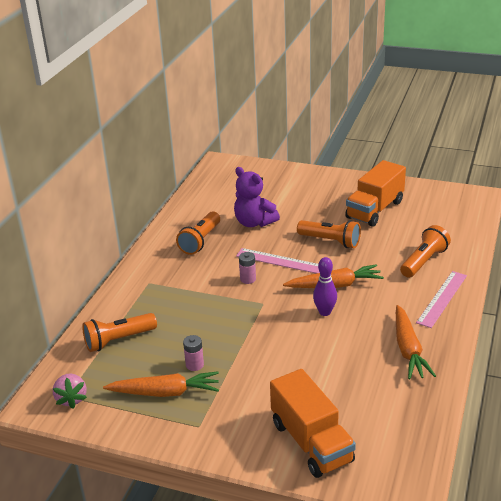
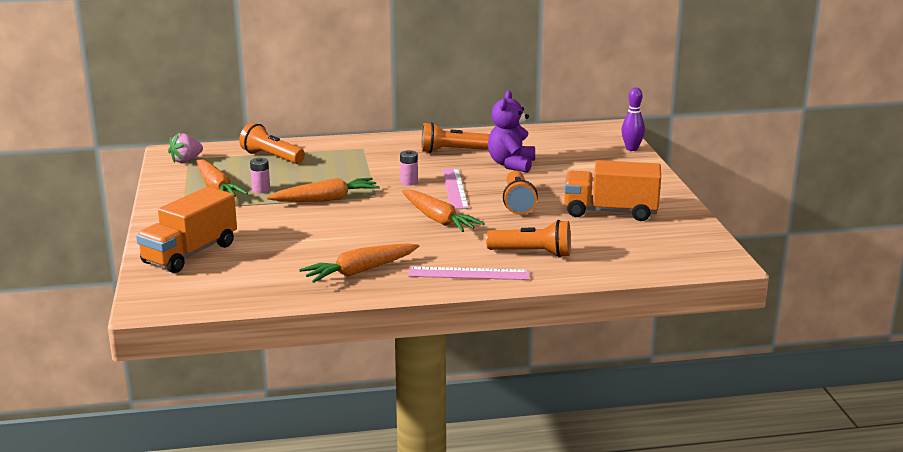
camera: 60 degrees right, 10 degrees down
(249, 332) = (326, 199): none -> orange carrot
(325, 312) = (387, 223): purple bowling pin -> purple bowling pin (631, 149)

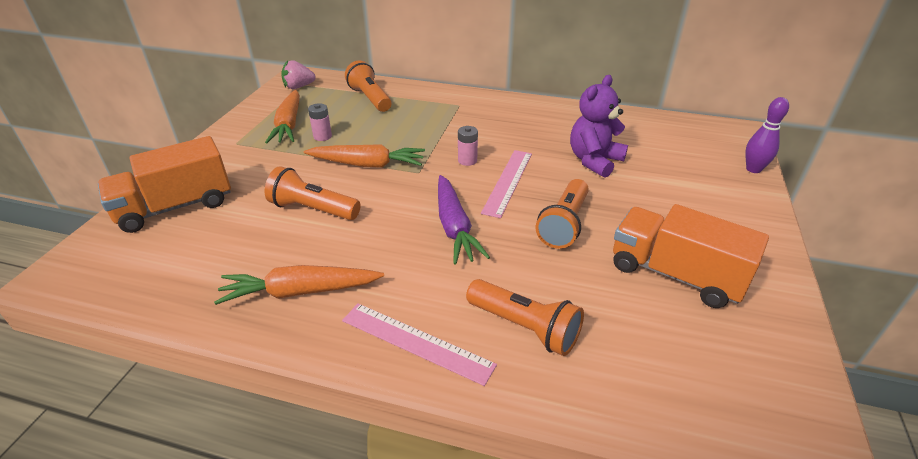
camera: 25 degrees right, 15 degrees up
(438, 219) = (454, 227): orange carrot -> purple carrot
(452, 151) = (542, 127): orange flashlight -> orange flashlight (313, 209)

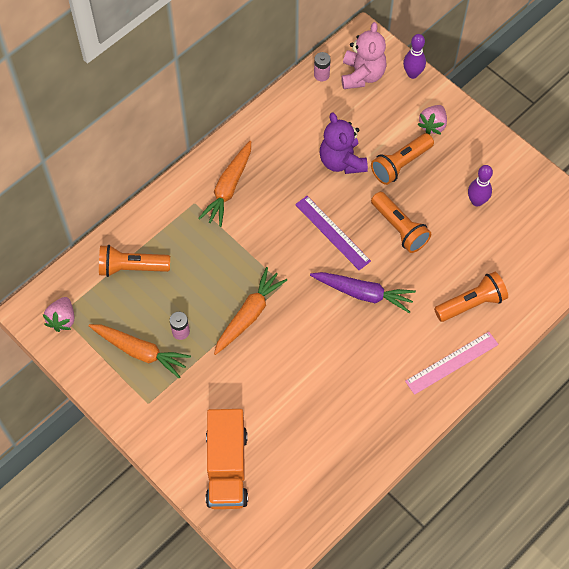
camera: 60 degrees left, 25 degrees up
(300, 292) = (375, 409): orange carrot -> orange carrot (228, 188)
(313, 209) = (288, 374): orange flashlight -> orange flashlight (400, 164)
(467, 160) = (287, 243): pink battery -> pink battery (321, 75)
(508, 182) = (332, 232): pink ruler -> purple ruler
(675, 274) = (477, 201): orange truck -> purple bowling pin
(701, 142) = (362, 75): none -> pink teddy bear
(719, 203) = (432, 125): none -> pink strawberry

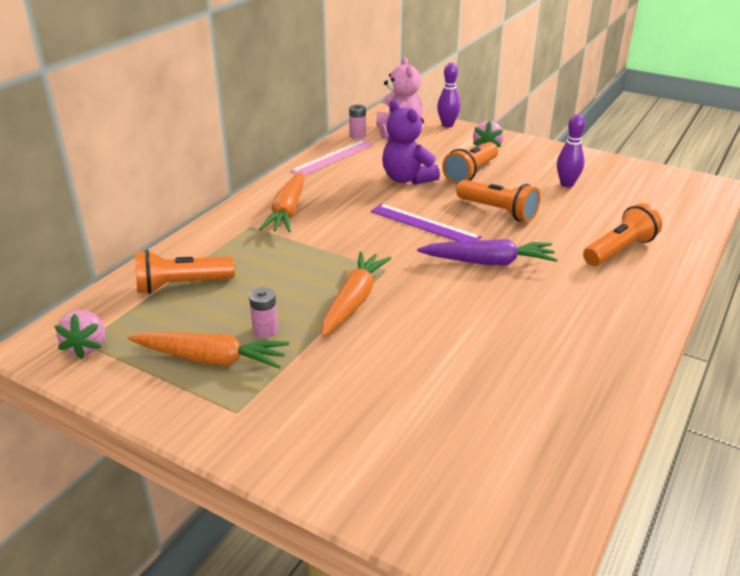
camera: 15 degrees left, 30 degrees down
(227, 467) = (389, 464): orange truck -> none
(451, 362) = (635, 299): pink ruler -> pink ruler (333, 157)

